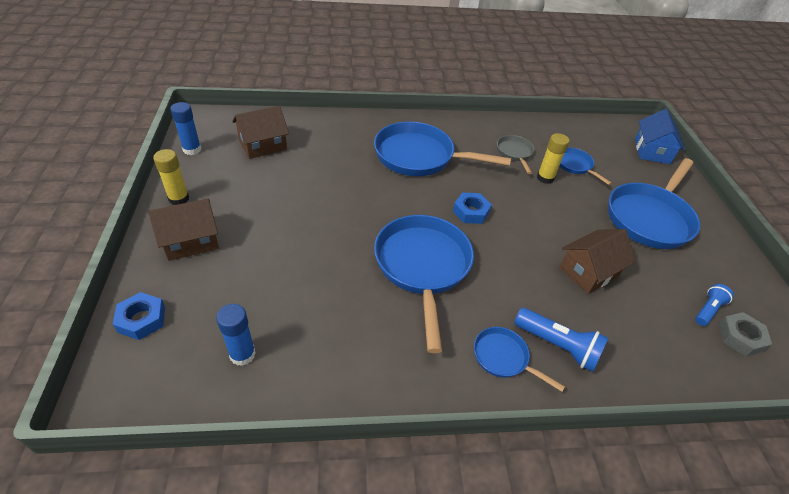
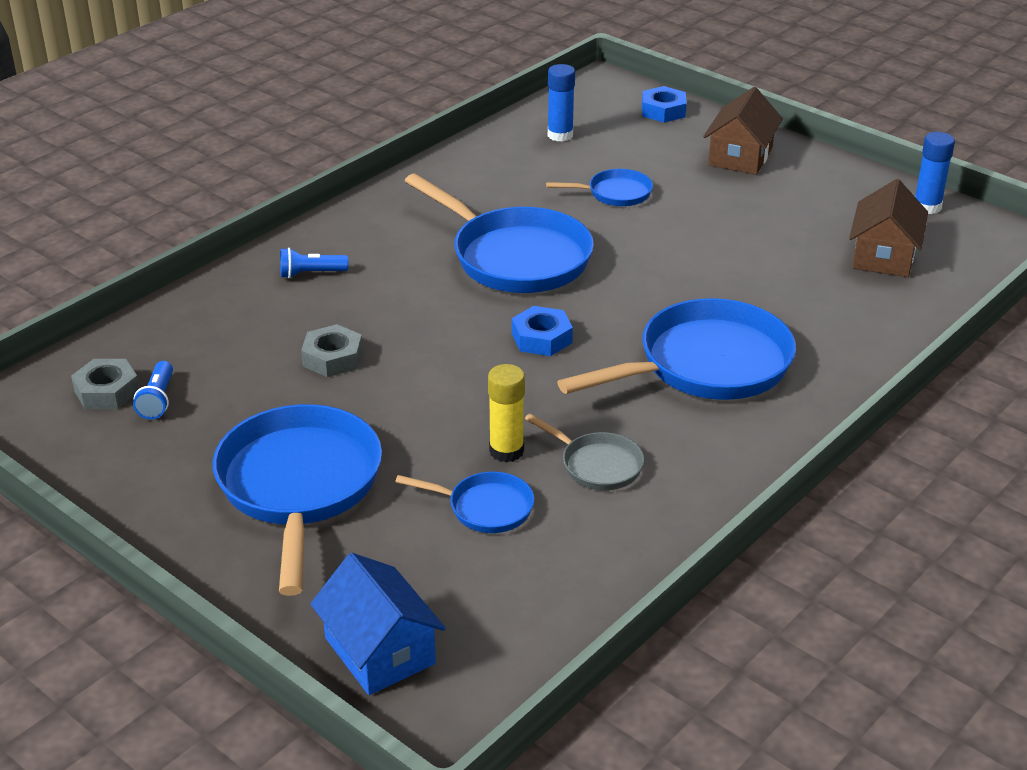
camera: 140 degrees right, 10 degrees down
(179, 199) = (825, 170): yellow glue stick -> none
(503, 358) = (354, 239): blue pan -> blue pan (615, 193)
(557, 346) = (311, 274): blue flashlight -> blue flashlight, size x0.62
(589, 271) = (333, 358): brown house -> grey nut

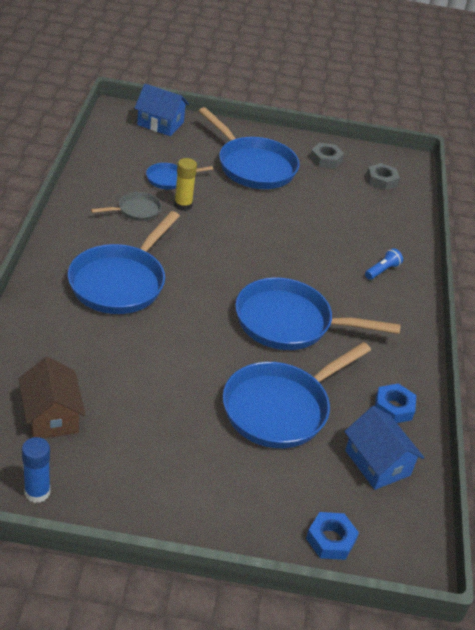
camera: 140 degrees right, 5 degrees up
(158, 400) = (356, 183): blue flashlight -> none
(333, 358) = (310, 225): grey nut -> grey nut (326, 159)
(541, 338) = (222, 270): blue nut -> blue nut (393, 408)
(560, 135) = (377, 463): blue glue stick -> blue house
(597, 465) = (136, 211): grey pan -> grey pan turned 150 degrees clockwise
(615, 193) = (280, 408): blue pan -> blue pan, size x2.04
(740, 156) = (222, 497): brown house -> none

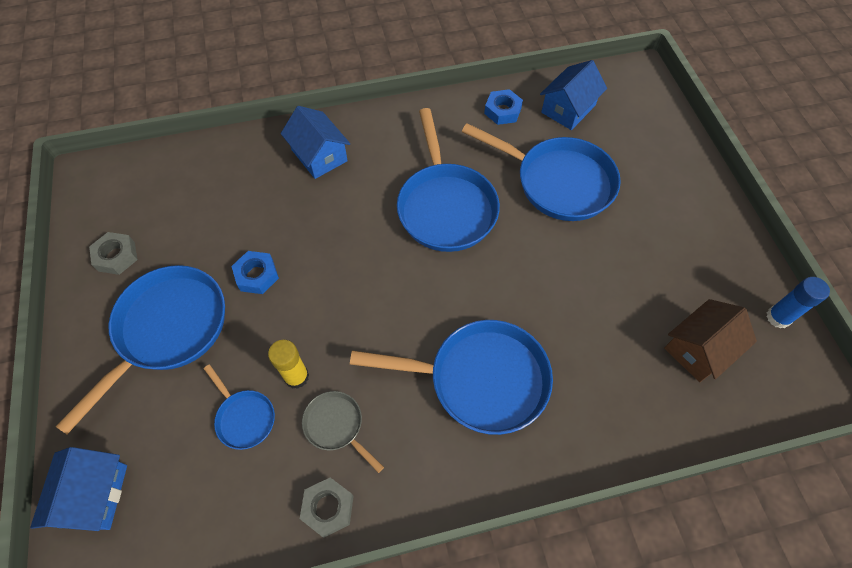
camera: 105 degrees left, 20 degrees up
(330, 540) = (658, 119): blue nut -> blue nut (257, 275)
(381, 180) = (143, 191): grey nut -> grey nut (328, 508)
(382, 270) = (319, 155): blue flashlight -> blue house

